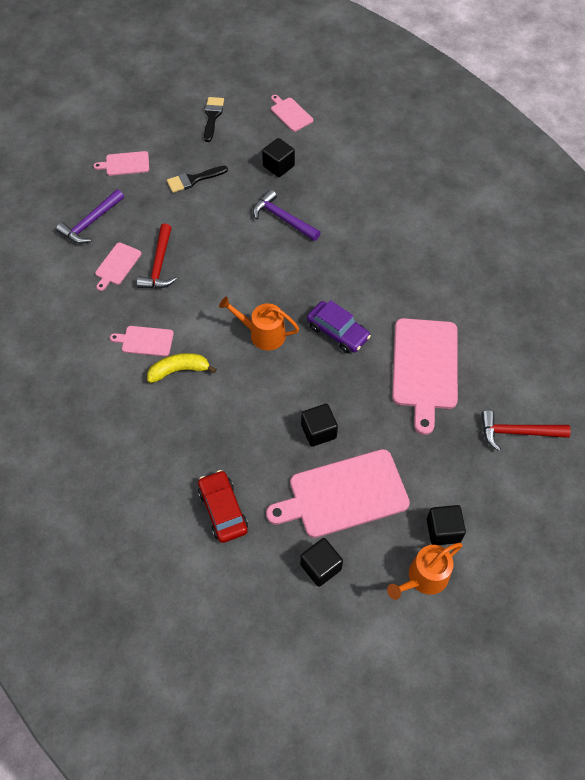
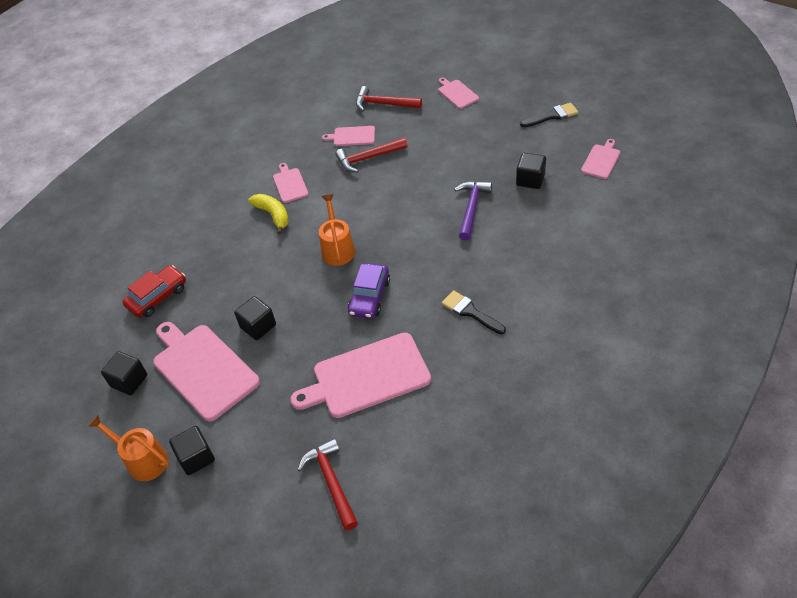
camera: 70 degrees right, 10 degrees down
(91, 222) = (384, 104): purple hammer -> red hammer
(193, 179) = (471, 137): black brush -> black brush (470, 312)

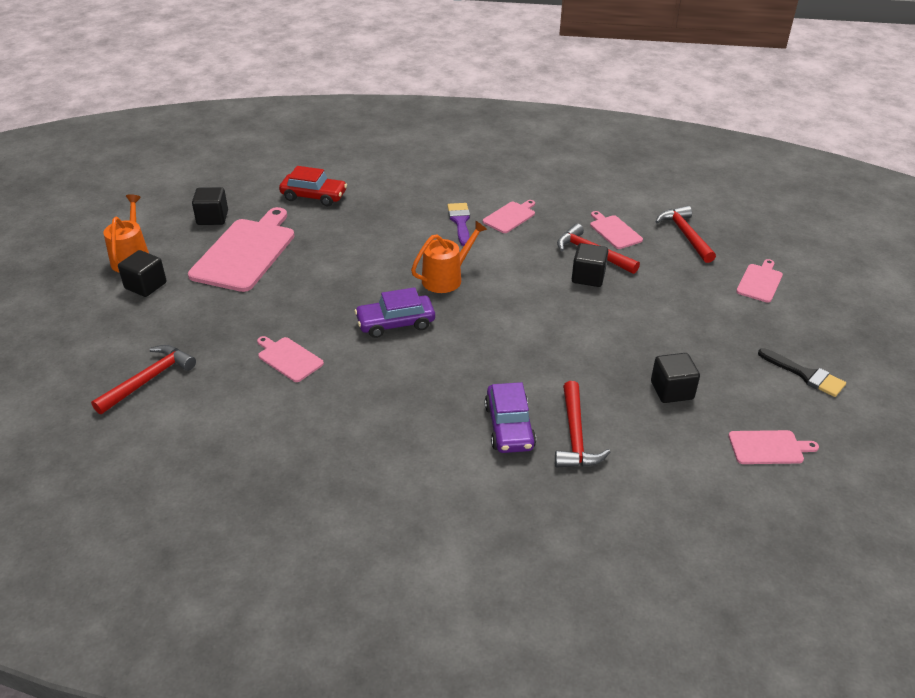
camera: 55 degrees right, 10 degrees down
(258, 326) = (313, 265): black cube -> black cube (588, 277)
(273, 215) = (460, 222): yellow banana -> purple brush
(367, 377) = (288, 358): pink cutting board -> pink cutting board, size x0.49
(470, 312) = (422, 406): black brush -> none
(471, 208) = (581, 355): purple hammer -> none
(517, 272) = (509, 427): none -> purple car
(543, 242) = (575, 435): none -> red hammer

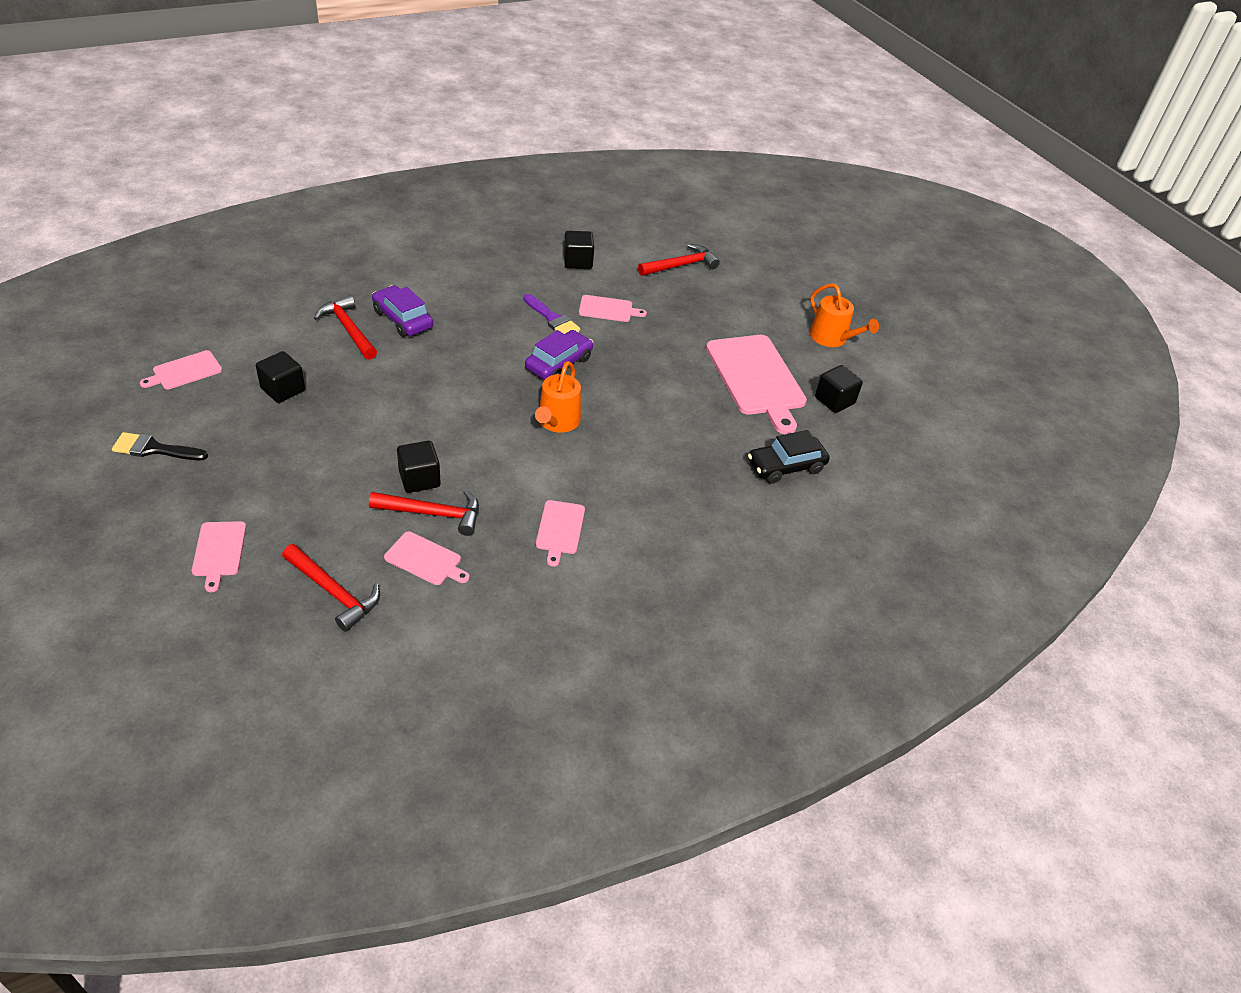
camera: 140 degrees right, 5 degrees up
(145, 286) = (784, 321): black cube -> black cube (577, 261)
(148, 380) = (680, 265): red hammer -> red hammer turned 120 degrees counterclockwise
(314, 196) = (785, 466): red car -> black car
(460, 222) = (606, 497): purple brush -> purple brush (552, 319)

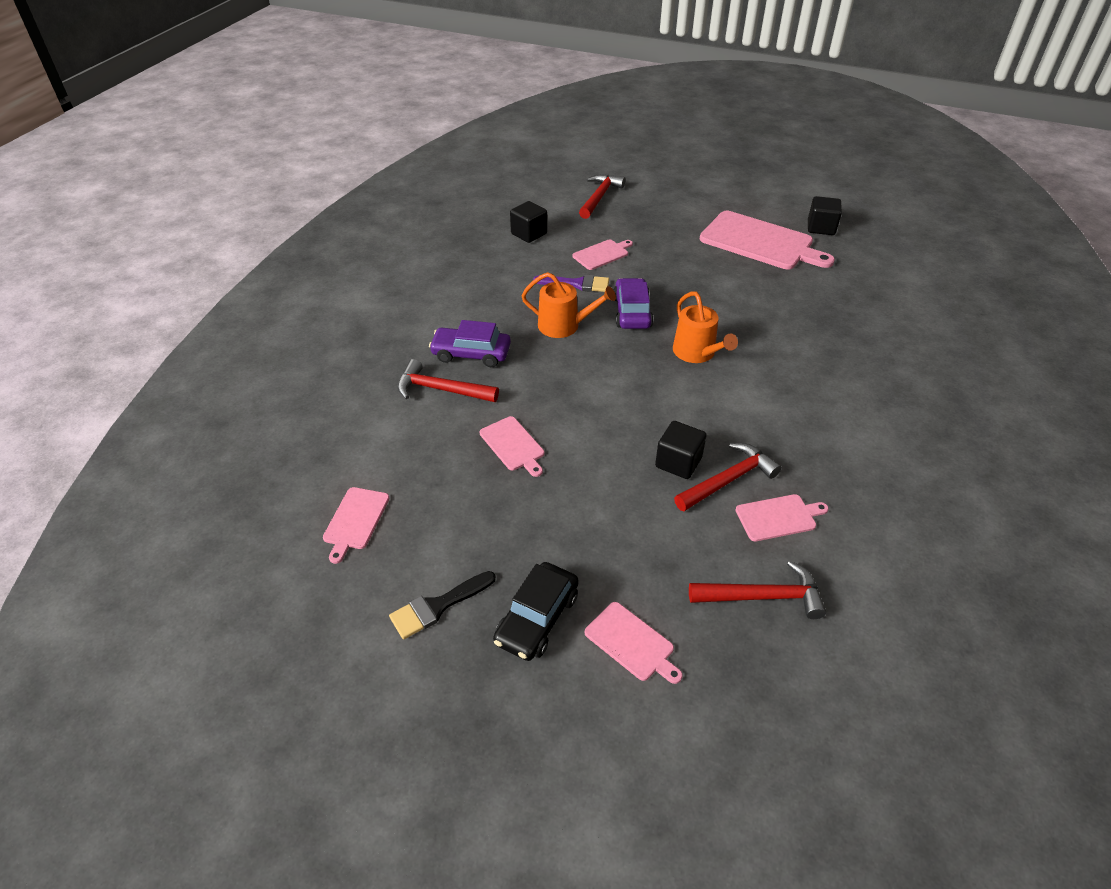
camera: 35 degrees left, 0 degrees up
(283, 389) = (466, 473): black cube -> none
(560, 529) = (818, 425): pink cutting board -> pink cutting board (513, 445)
(785, 466) = (863, 286): black car -> black car (537, 618)
(832, 338) = (758, 190): orange watering can -> orange watering can (564, 326)

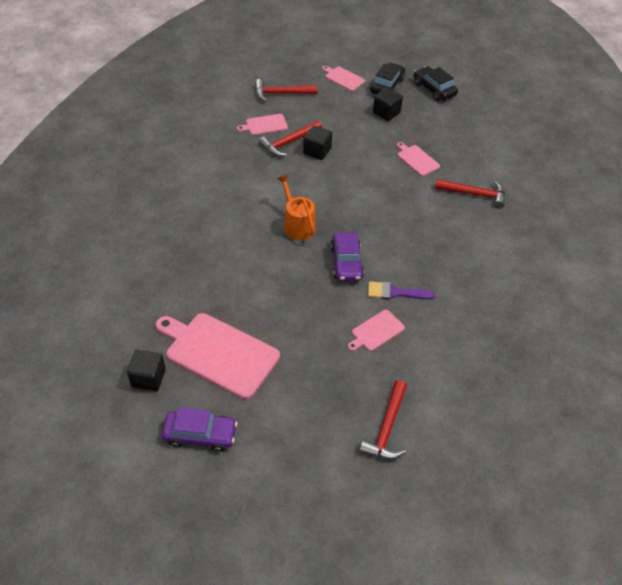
camera: 175 degrees right, 5 degrees up
(355, 520) = (490, 121): pink cutting board -> none
(437, 606) = (434, 89): black brush -> black car
(471, 354) = (464, 222): purple car -> purple car (200, 435)
(529, 234) = (452, 360): black cube -> black cube (386, 113)
(564, 326) = (400, 248): orange watering can -> none

